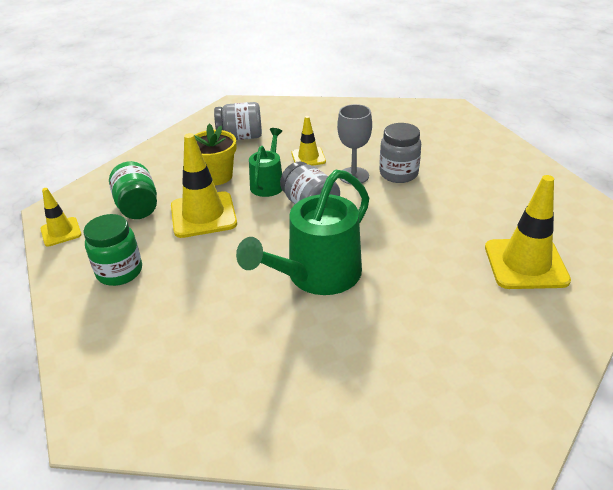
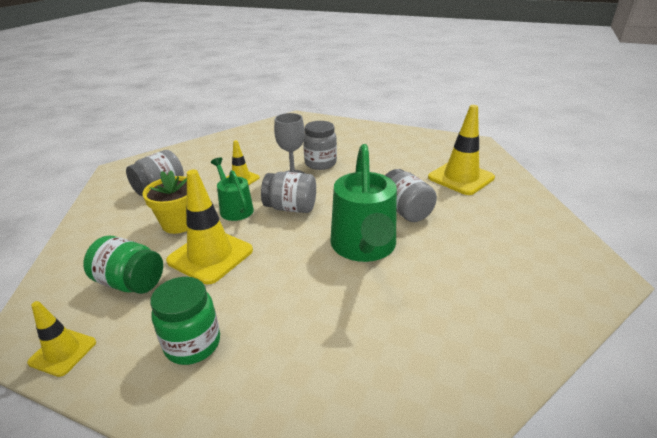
camera: 45 degrees left, 5 degrees down
(405, 265) = (405, 211): none -> grey jar

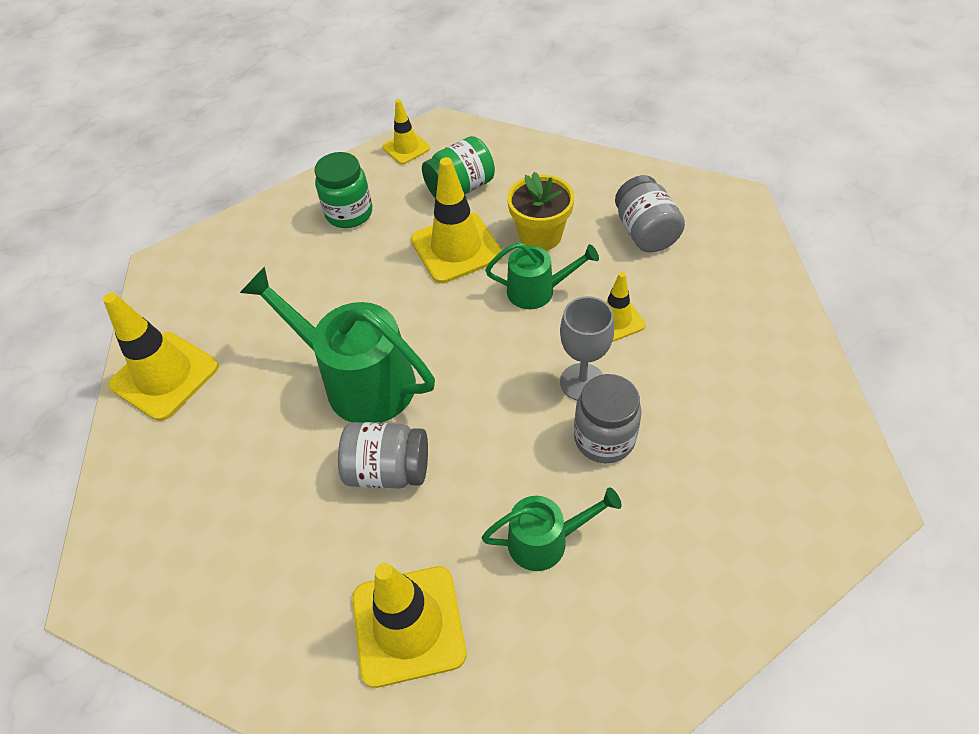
camera: 125 degrees right, 20 degrees up
(291, 208) = (495, 346): grey jar -> none
(385, 162) = (546, 540): none -> green watering can
(473, 359) = (164, 376): none -> yellow traffic cone

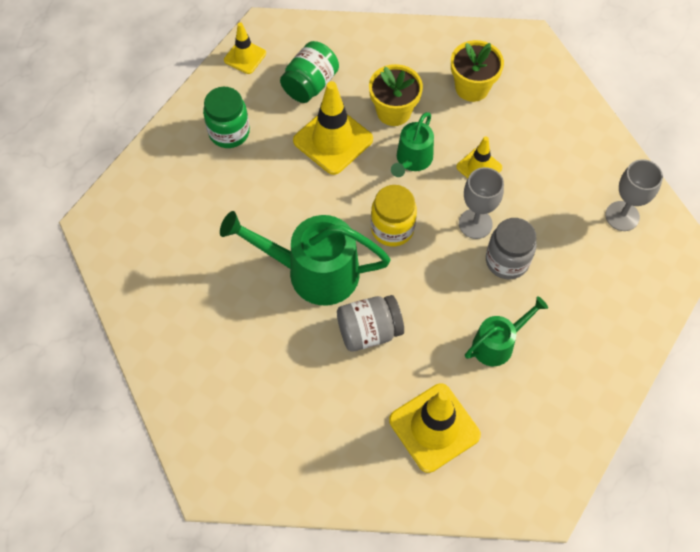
camera: 25 degrees left, 10 degrees up
(164, 376) = (157, 315): yellow traffic cone -> none
(476, 359) = (392, 228): none -> yellow jar
(537, 291) = (412, 160): green watering can -> green watering can turned 135 degrees clockwise
(645, 232) = (472, 87): grey jar -> yellow flower pot
(787, 428) = (622, 216): none -> grey goblet

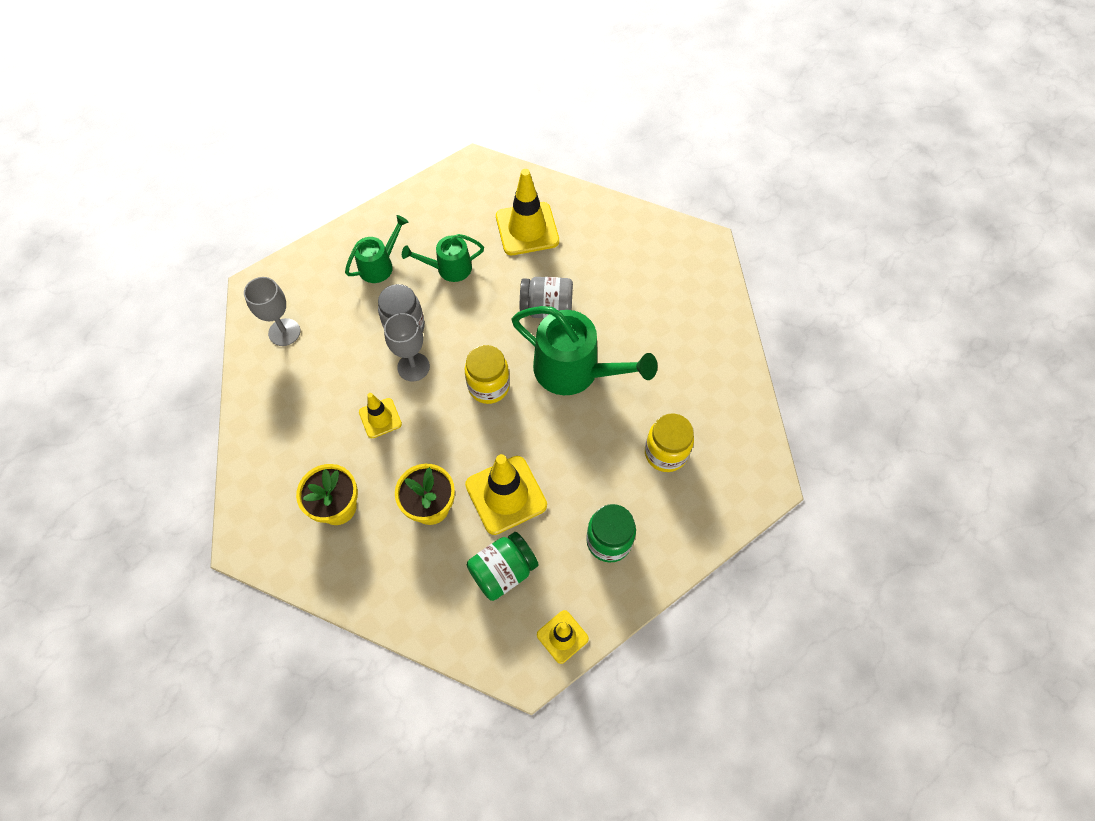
camera: 160 degrees left, 0 degrees up
(198, 220) = (665, 453): none -> yellow jar
(412, 160) = (438, 447): green watering can -> green watering can (379, 265)

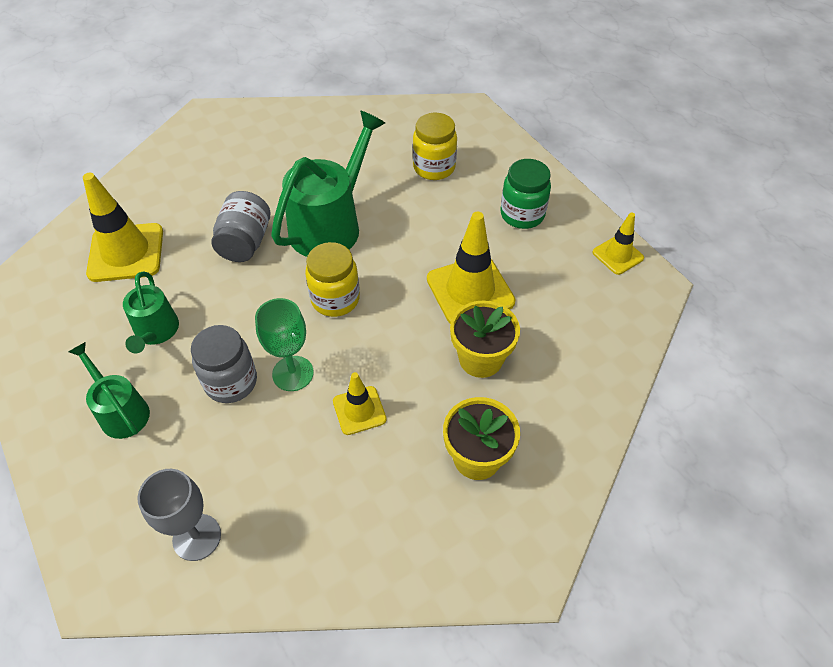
camera: 85 degrees left, 10 degrees down
(413, 367) = (293, 373): grey goblet -> green goblet
(503, 571) = (555, 297): green jar -> none

